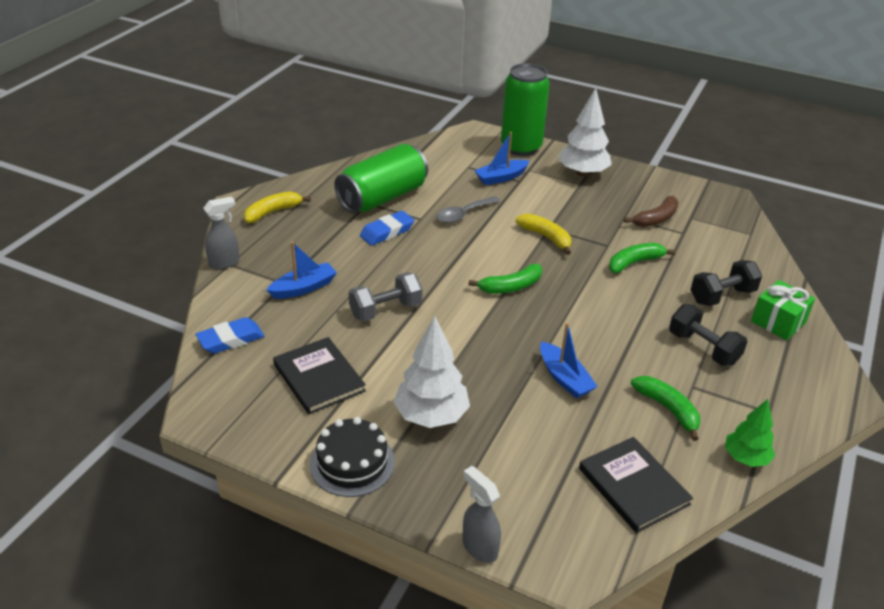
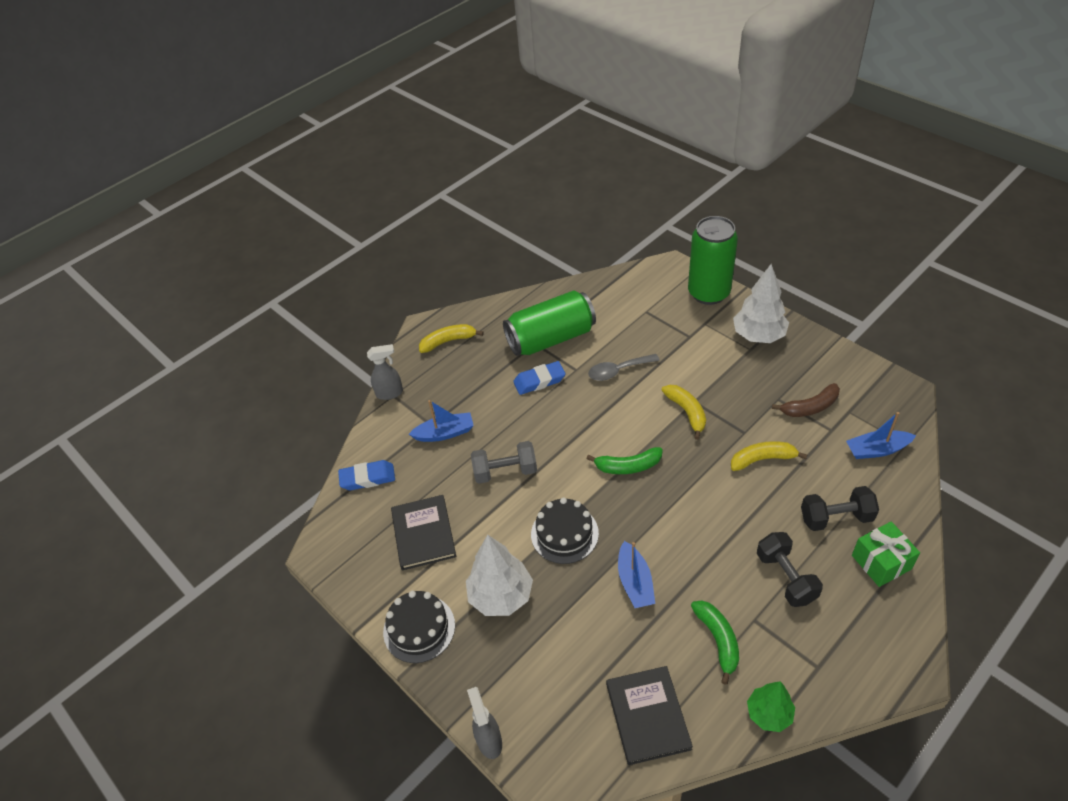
camera: 25 degrees right, 10 degrees up
(473, 351) = (564, 534): none -> black cake
(501, 178) = (673, 330): blue boat -> blue boat (877, 450)
(634, 263) = (762, 459): green banana -> yellow banana

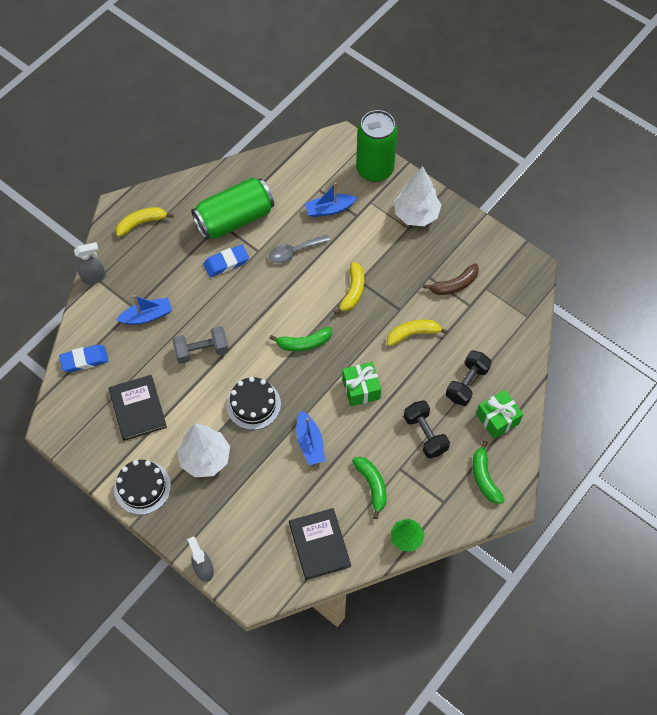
camera: 10 degrees left, 15 degrees up
(686, 412) = (353, 291): yellow banana -> yellow banana turned 45 degrees clockwise
(699, 520) = (361, 389): none -> green gift
(836, 518) = (467, 383): black dumbbell -> black dumbbell turned 45 degrees counterclockwise
(871, 636) = (484, 477): none -> green banana
(877, 450) = (504, 323): blue boat -> blue boat (329, 209)

